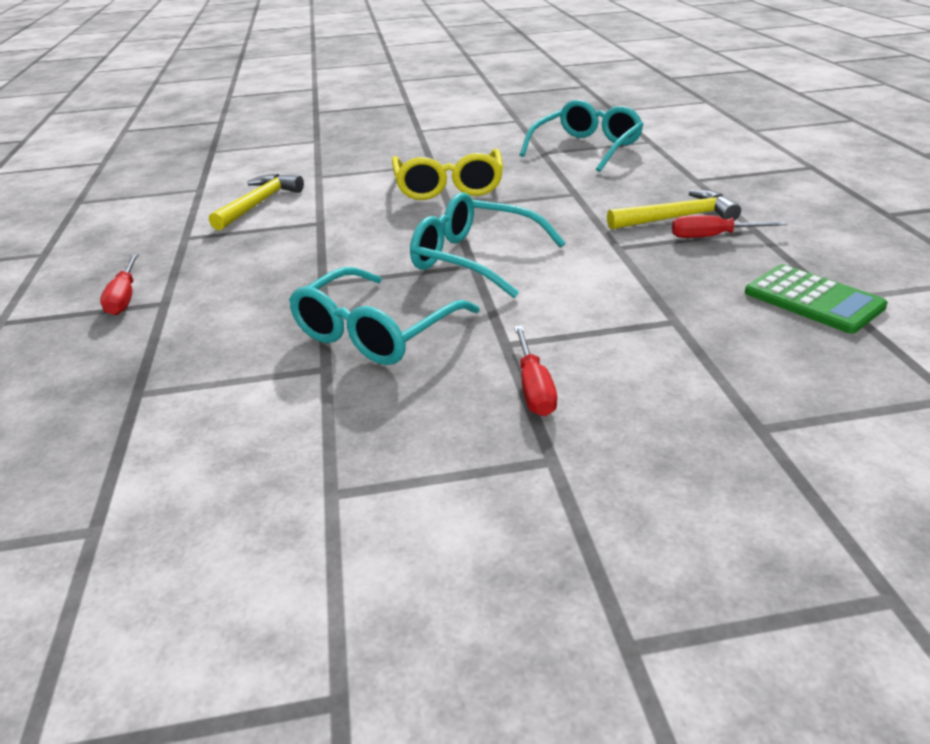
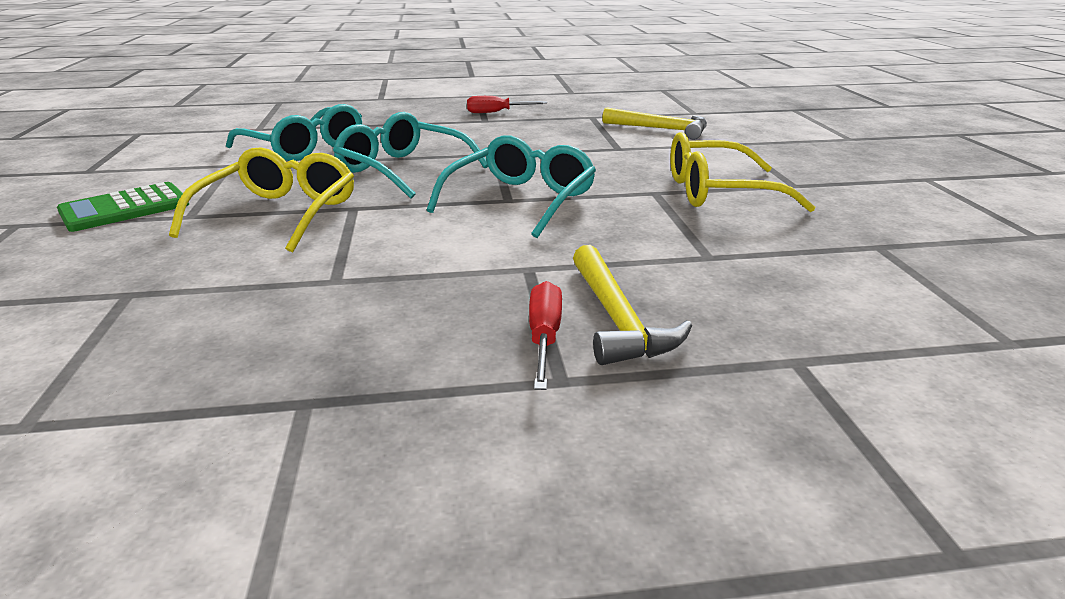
camera: 90 degrees right, 5 degrees down
(534, 388) = (279, 214): red screwdriver -> yellow glasses
(586, 148) = (921, 279): turquoise glasses -> turquoise glasses (305, 148)
(813, 300) = (316, 380): green calculator -> green calculator (125, 208)

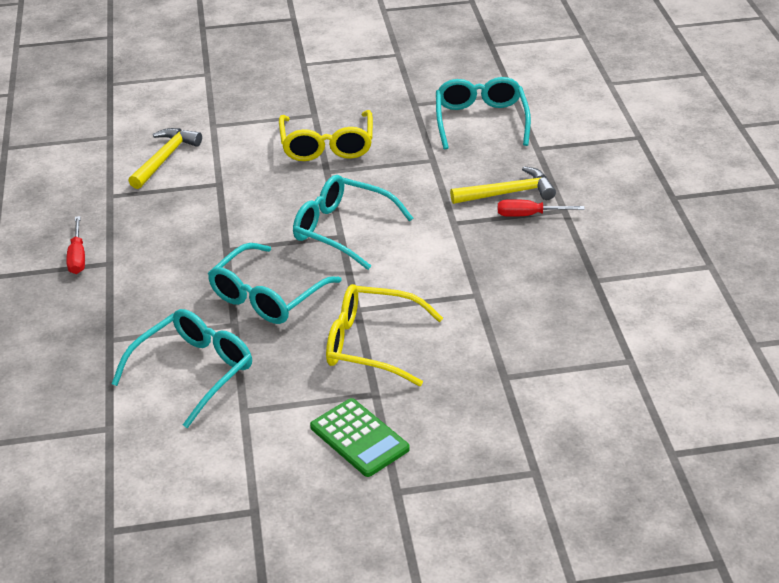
camera: 90 degrees left, 10 degrees up
(865, 302) = (481, 121): none -> turquoise glasses

